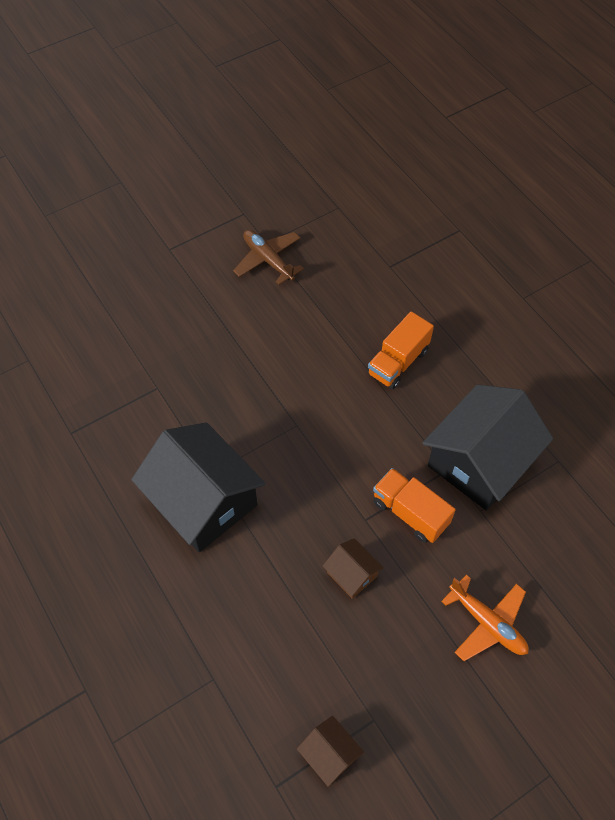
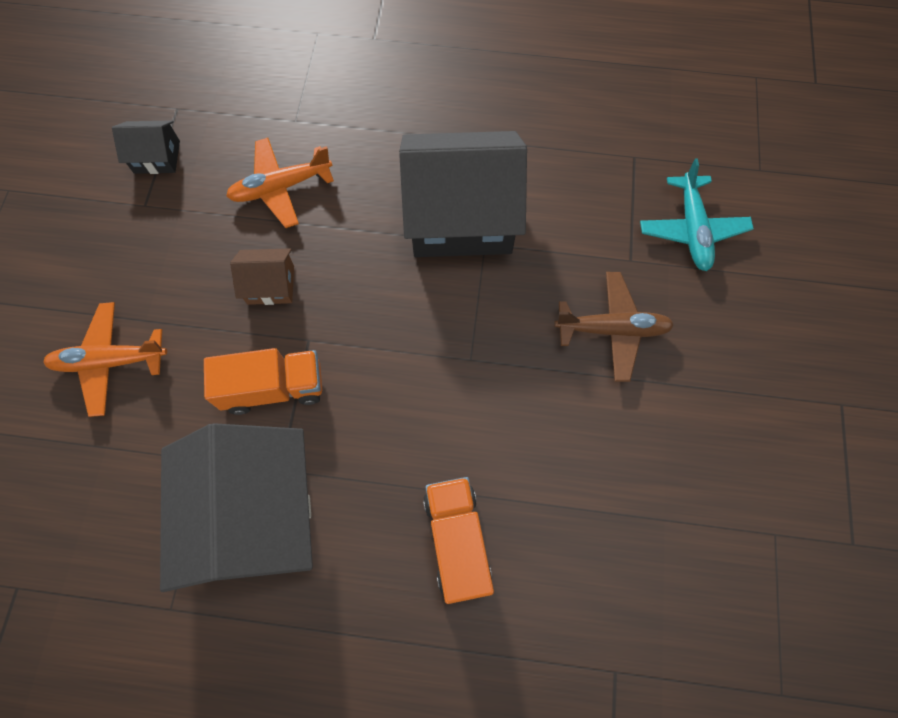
camera: 130 degrees right, 10 degrees up
(107, 370) = (691, 229): none -> turquoise plane
(268, 260) = (741, 512): brown plane -> brown plane (612, 330)
(277, 635) = (281, 187): none -> orange plane
(329, 754) = (157, 157): brown house -> black house

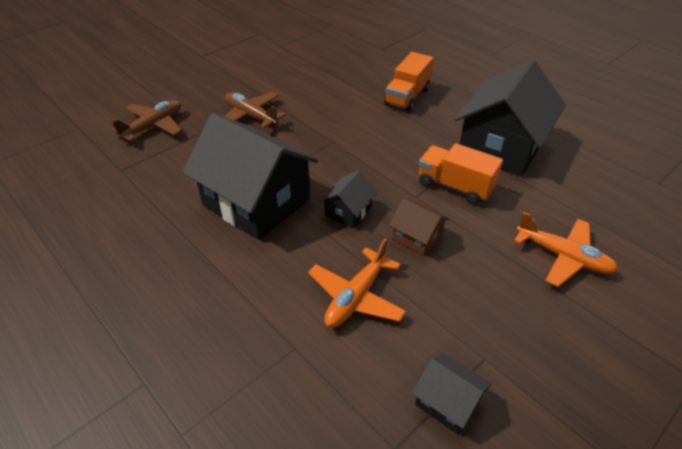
camera: 140 degrees left, 25 degrees down
(281, 187) = (356, 297): orange plane -> orange plane turned 105 degrees clockwise
(362, 268) = (348, 211): none -> black house
(691, 229) = (153, 126): turquoise plane -> brown plane

